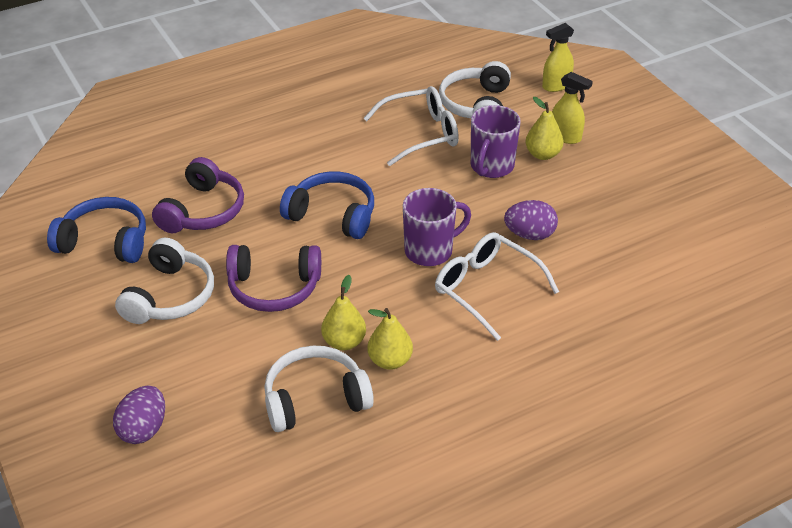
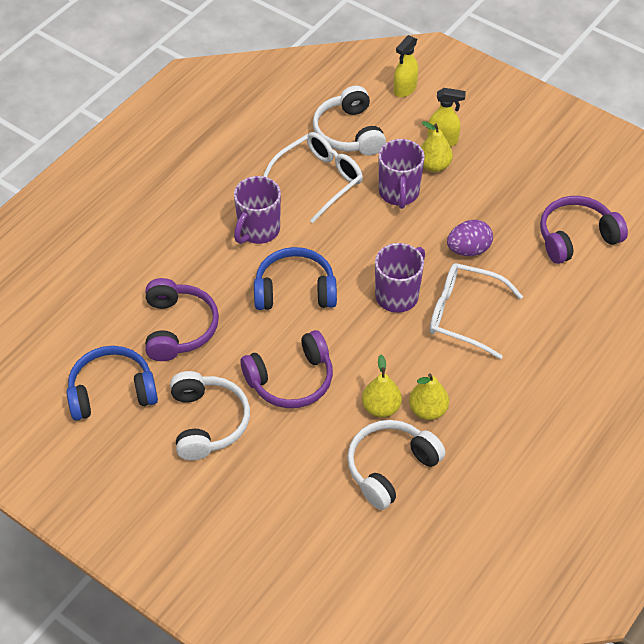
camera: 25 degrees left, 10 degrees up
(143, 429) = (270, 551): purple egg -> none
(334, 157) = (258, 230): none -> purple mug
(654, 259) = (576, 237): none -> purple headphones

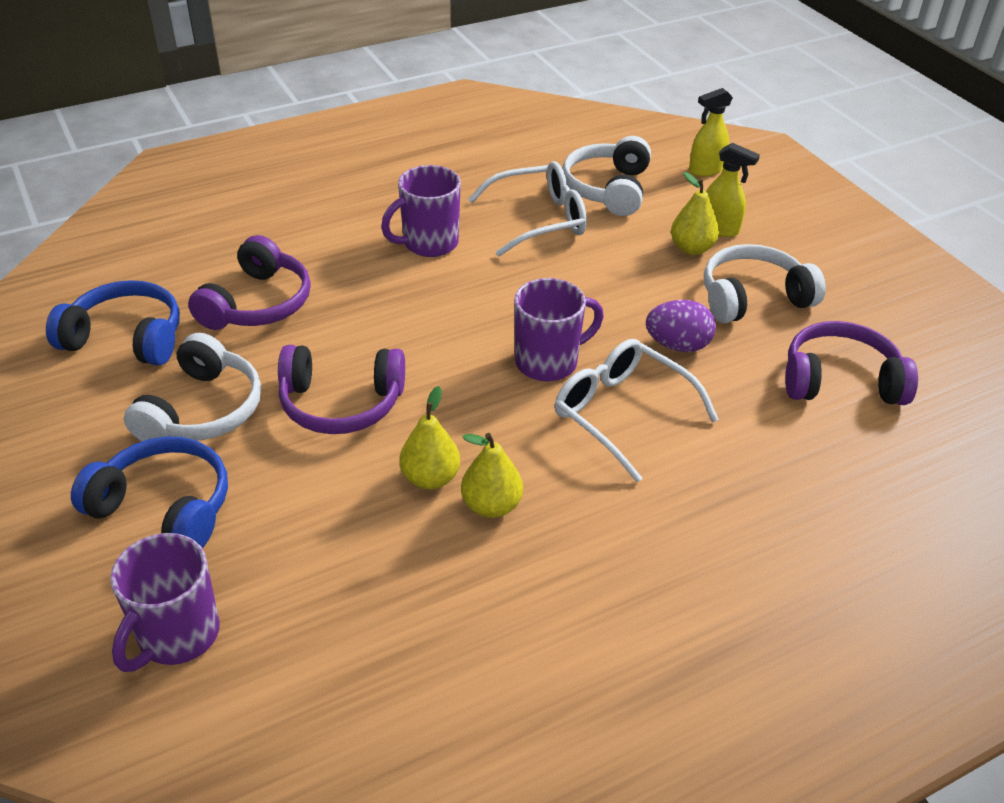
camera: 25 degrees right, 10 degrees down
(295, 290) = (423, 313): blue headphones -> blue headphones (164, 507)
(390, 468) = (386, 556): white headphones -> white headphones (753, 297)
(399, 193) = (627, 261): purple mug -> purple mug (177, 635)

